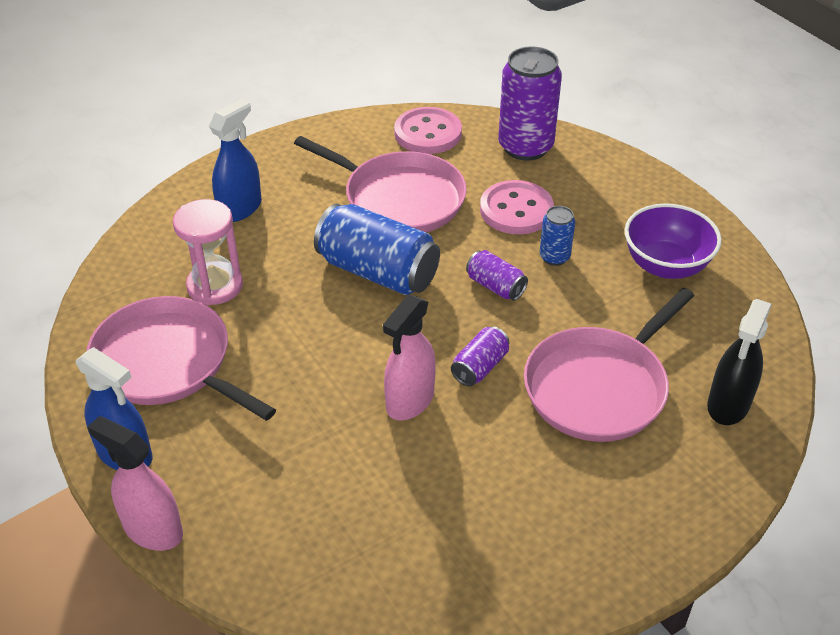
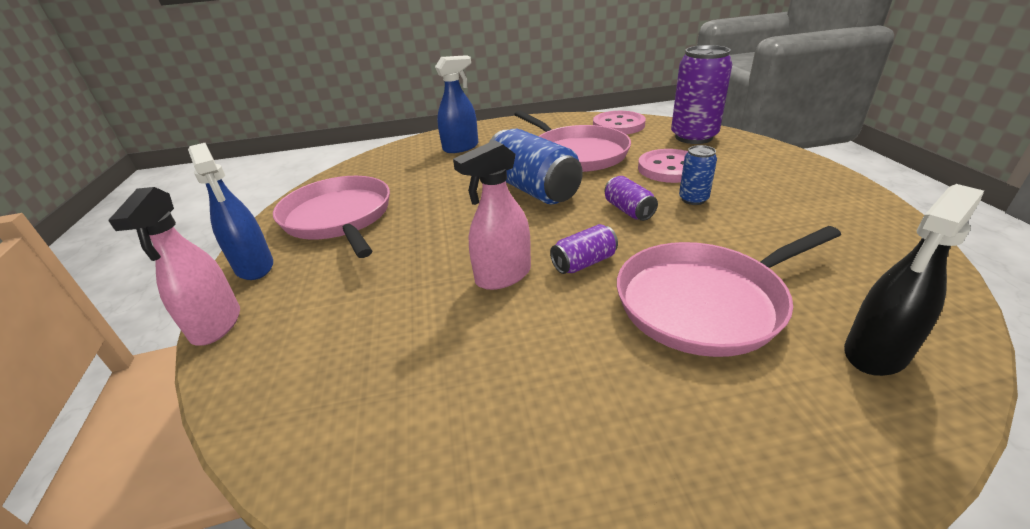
camera: 25 degrees right, 10 degrees down
(153, 530) = (216, 325): pink spray bottle -> pink spray bottle turned 150 degrees counterclockwise
(215, 286) = (410, 182): pink hourglass -> none
(665, 265) = (809, 219): purple bowl -> none

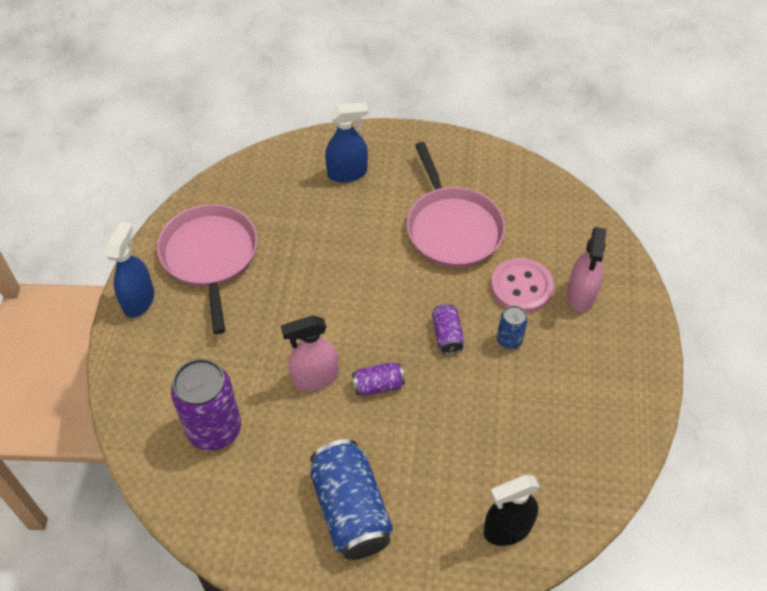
camera: 15 degrees right, 20 degrees up
(216, 325) = (112, 356): pink spray bottle -> pink spray bottle (581, 295)
(254, 267) = (139, 300): blue spray bottle -> blue spray bottle turned 150 degrees counterclockwise
(533, 189) = (384, 274): blue can -> blue can (350, 510)
(618, 125) = (524, 187): pink button -> none
(693, 137) = (582, 240): purple can -> purple can (214, 429)
(705, 302) = (437, 453): pink pan -> none

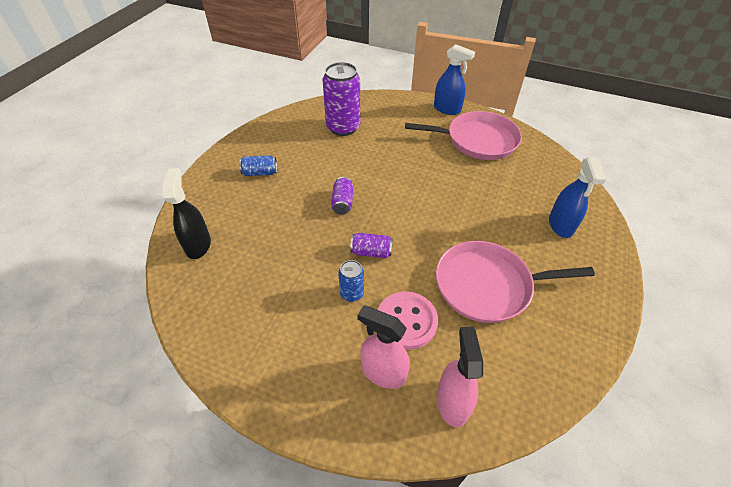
camera: 105 degrees right, 5 degrees down
(314, 378) = (361, 173): pink spray bottle -> pink spray bottle (452, 402)
(350, 510) = (260, 173): blue can -> blue can, size x0.50

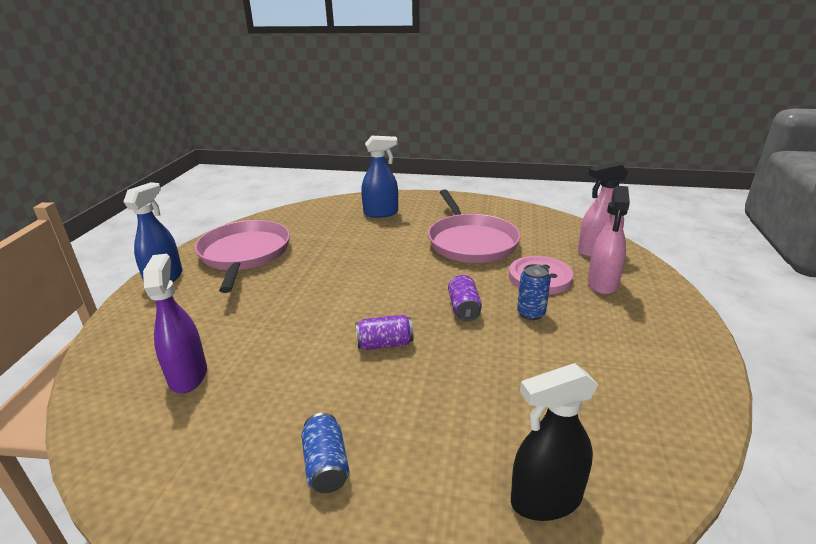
camera: 100 degrees left, 20 degrees down
(343, 127) = (188, 375): purple can -> purple spray bottle

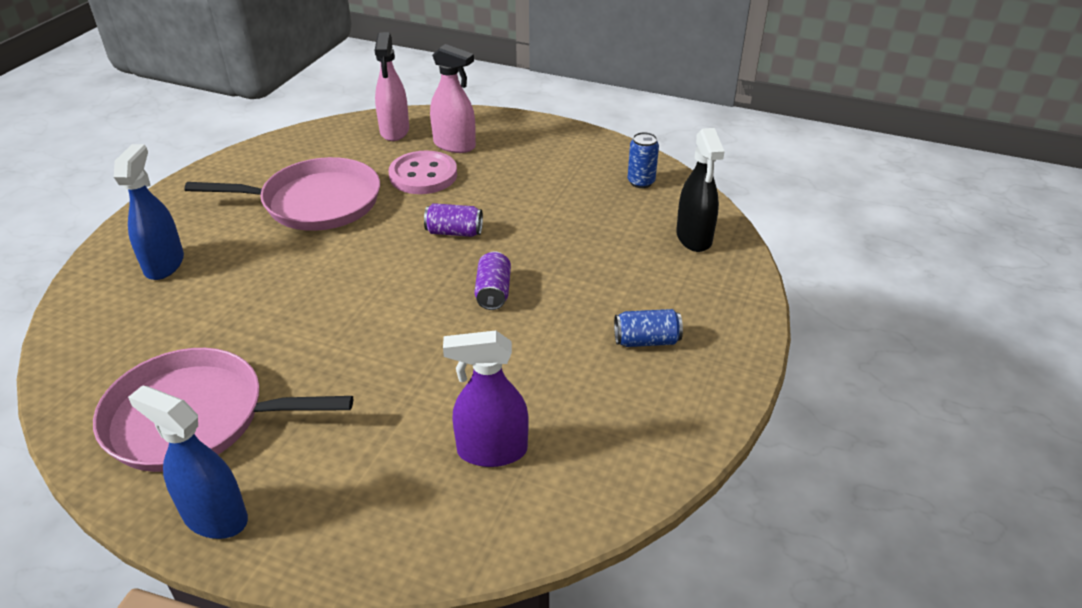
camera: 80 degrees left, 10 degrees up
(531, 313) = (483, 195): blue can -> blue can (641, 182)

